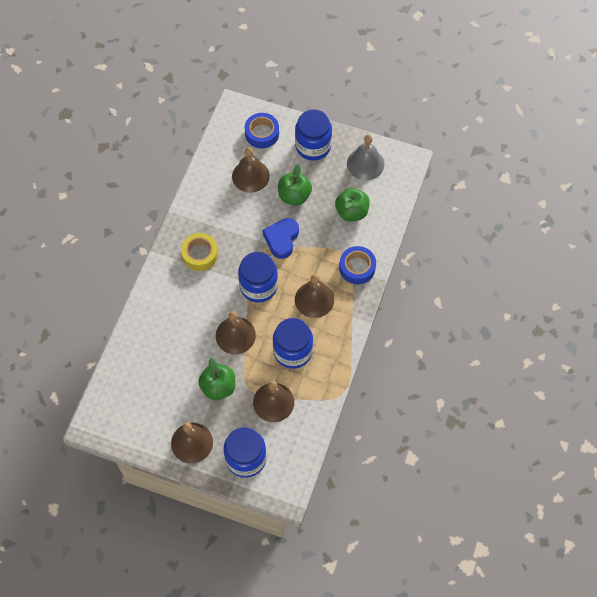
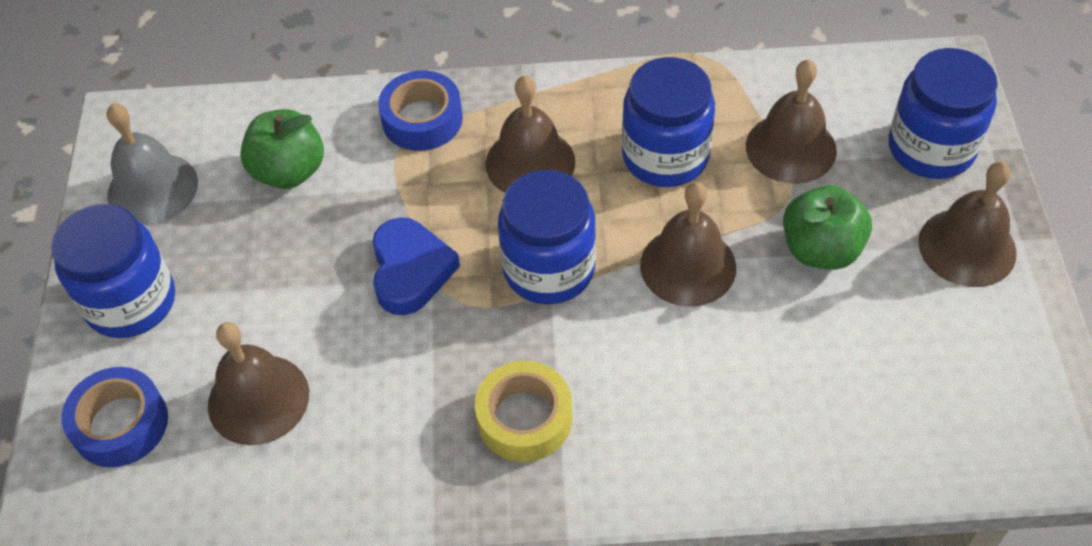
camera: 110 degrees left, 10 degrees down
(281, 239) = (410, 270): blue heart -> blue heart turned 90 degrees counterclockwise
(294, 196) = (285, 288): green apple -> none

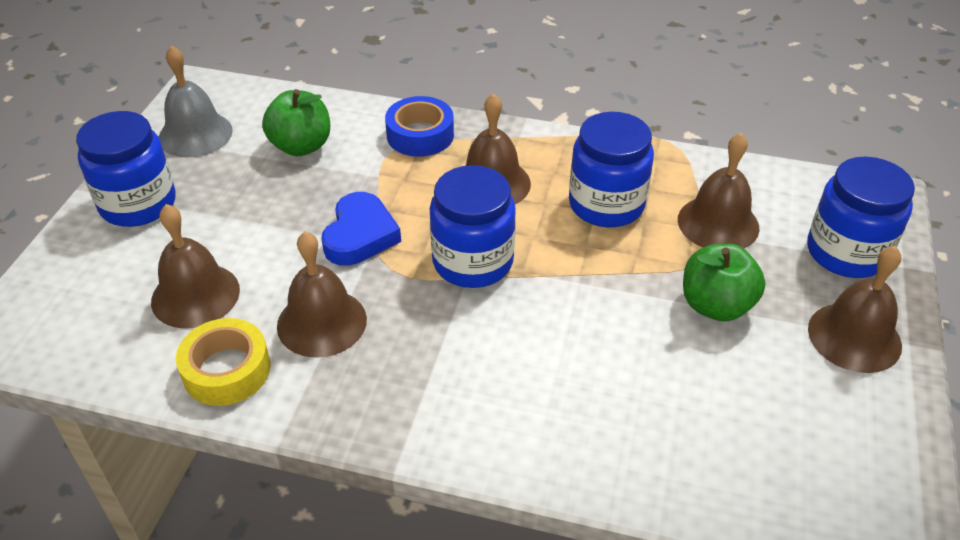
camera: 15 degrees right, 10 degrees down
(120, 424) = (83, 284): blue tape -> none
(524, 418) = (401, 367): yellow tape -> yellow tape (226, 370)
(688, 266) = (592, 288): brown bell -> brown bell (322, 322)

